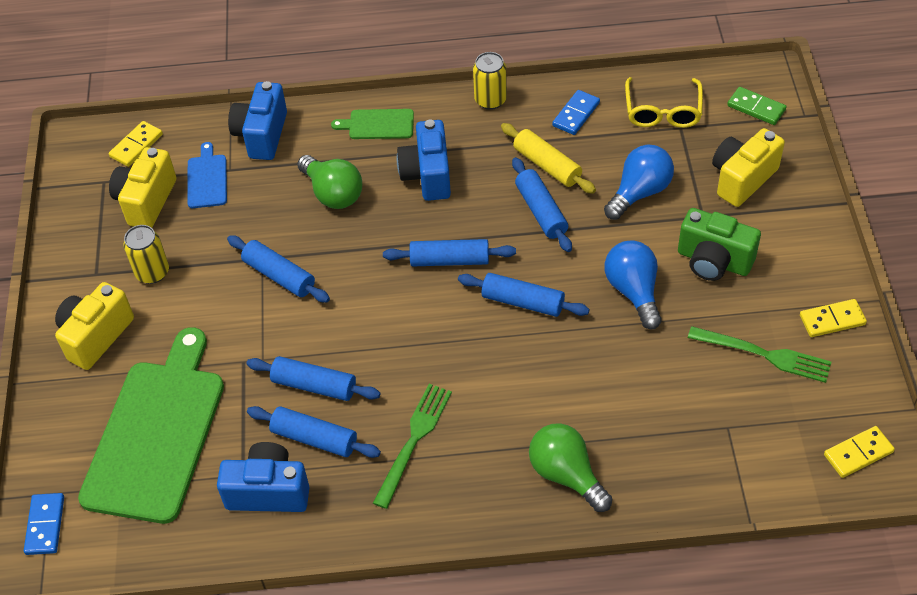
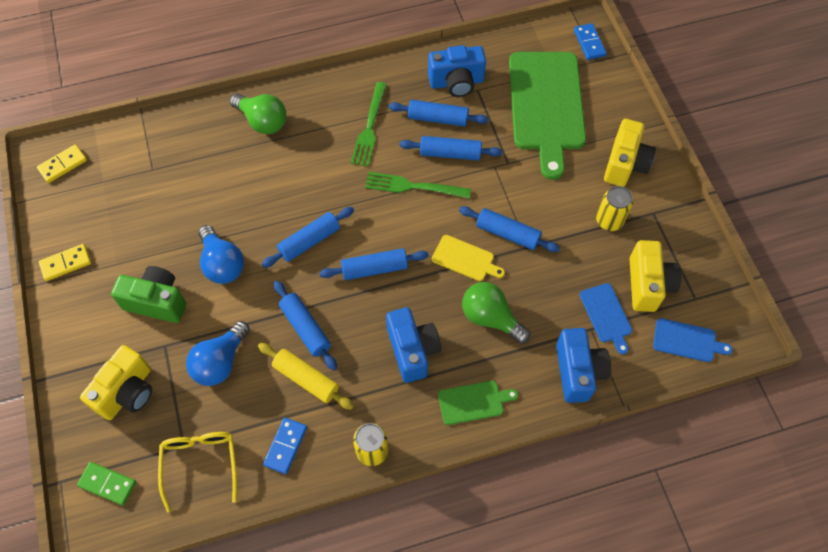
camera: 165 degrees right, 10 degrees up
(136, 146) = (687, 341): yellow domino -> blue cutting board
(340, 255) = (465, 259): none -> yellow cutting board
(522, 302) = (309, 241): blue rolling pin -> blue rolling pin turned 45 degrees counterclockwise
(765, 354) = (121, 227): green fork -> green fork (412, 186)

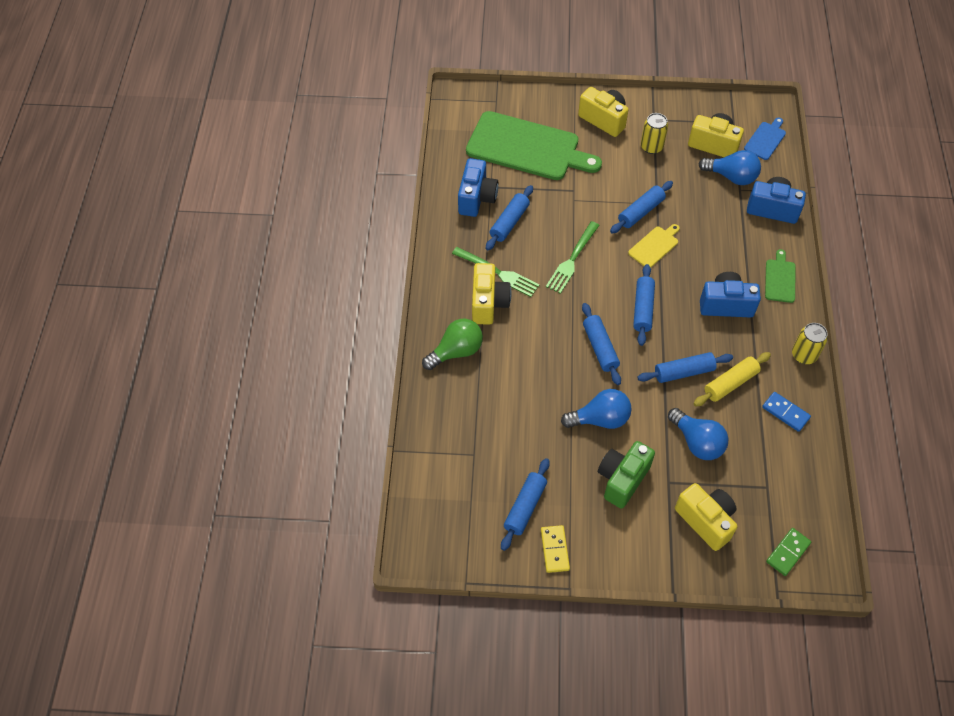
camera: 70 degrees left, 5 degrees down
(63, 165) = (436, 533): yellow domino -> none
(200, 464) = (787, 477): yellow glasses -> none
(329, 130) = (488, 303): none -> yellow camera
(450, 153) = (549, 225): blue rolling pin -> blue rolling pin (525, 507)
(490, 318) = (712, 246): green light bulb -> none
(589, 43) = (476, 99): blue domino -> none
(606, 315) = (731, 177): blue cutting board -> blue light bulb

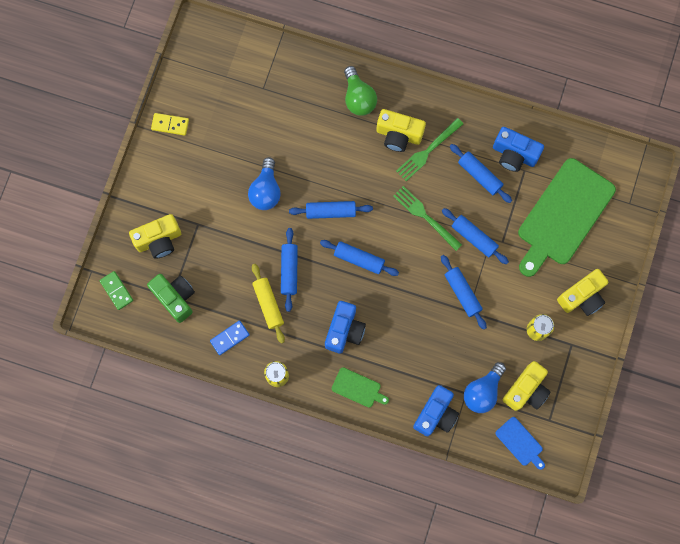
camera: 105 degrees right, 20 degrees up
(525, 507) = (209, 113): blue rolling pin -> blue rolling pin (474, 237)
(622, 479) = (210, 190): green camera -> green camera (175, 298)
(654, 246) = (421, 292): yellow cutting board -> none
(697, 442) = (224, 258): blue light bulb -> none

